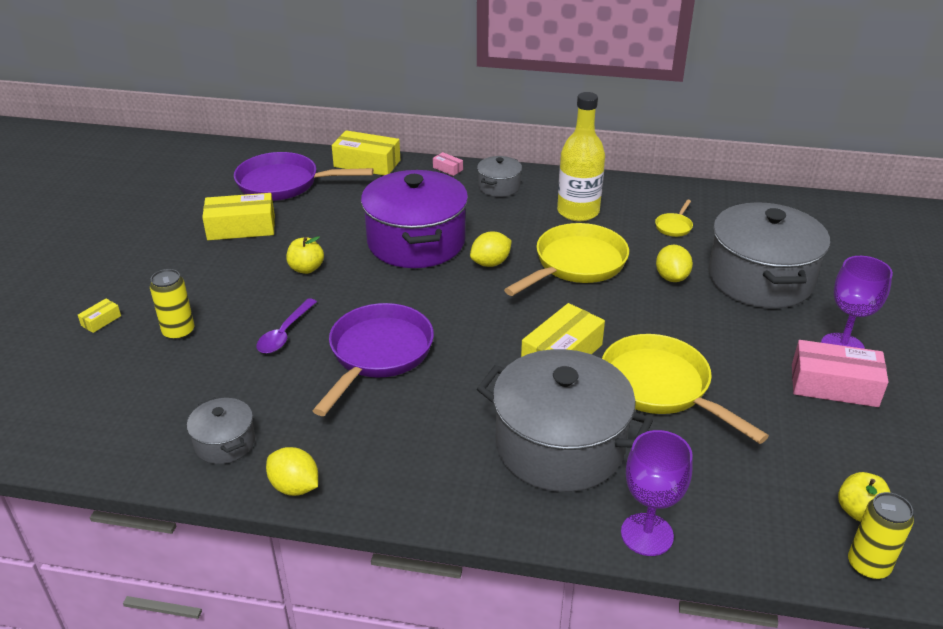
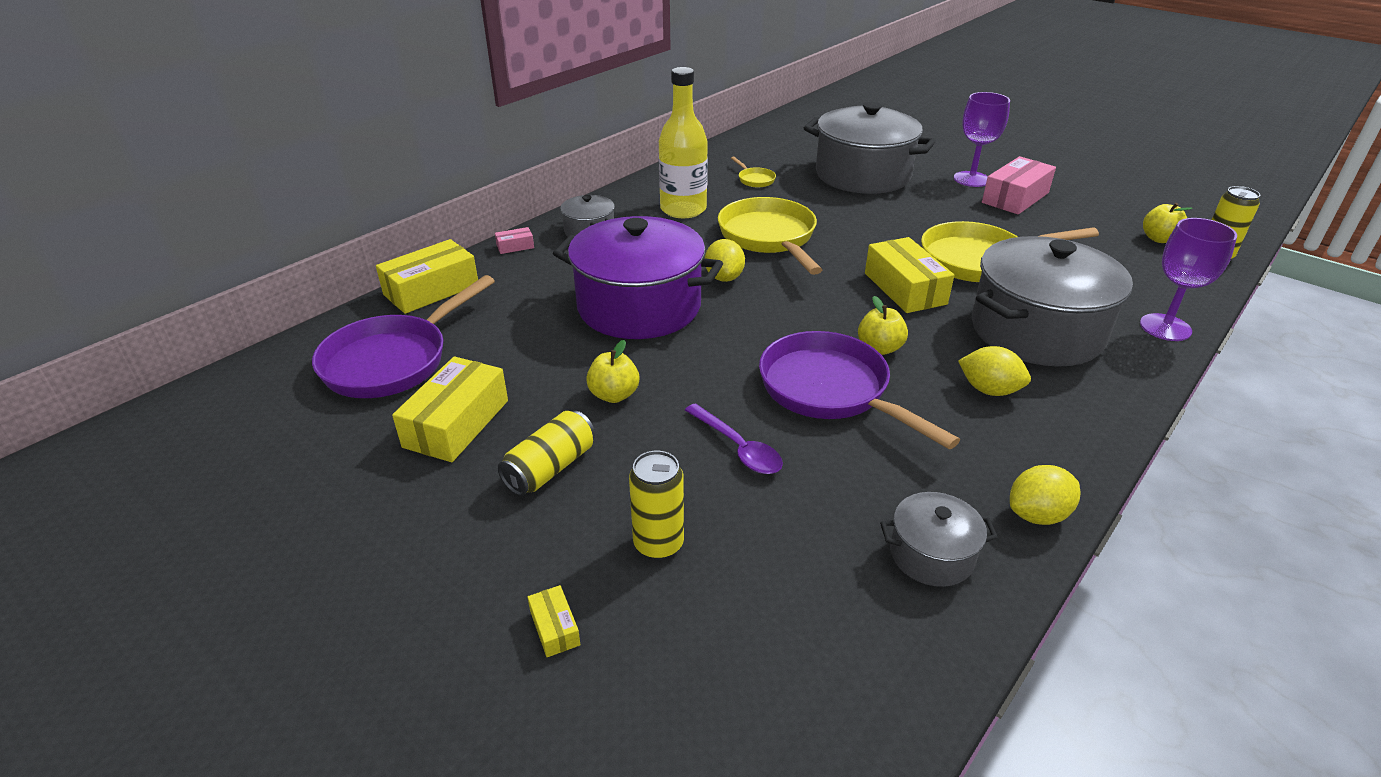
camera: 60 degrees left, 0 degrees up
(222, 273) = (550, 468): none -> yellow can
(454, 363) = (879, 348): none -> yellow apple
(671, 277) = (829, 205): yellow lemon -> yellow lemon (989, 390)

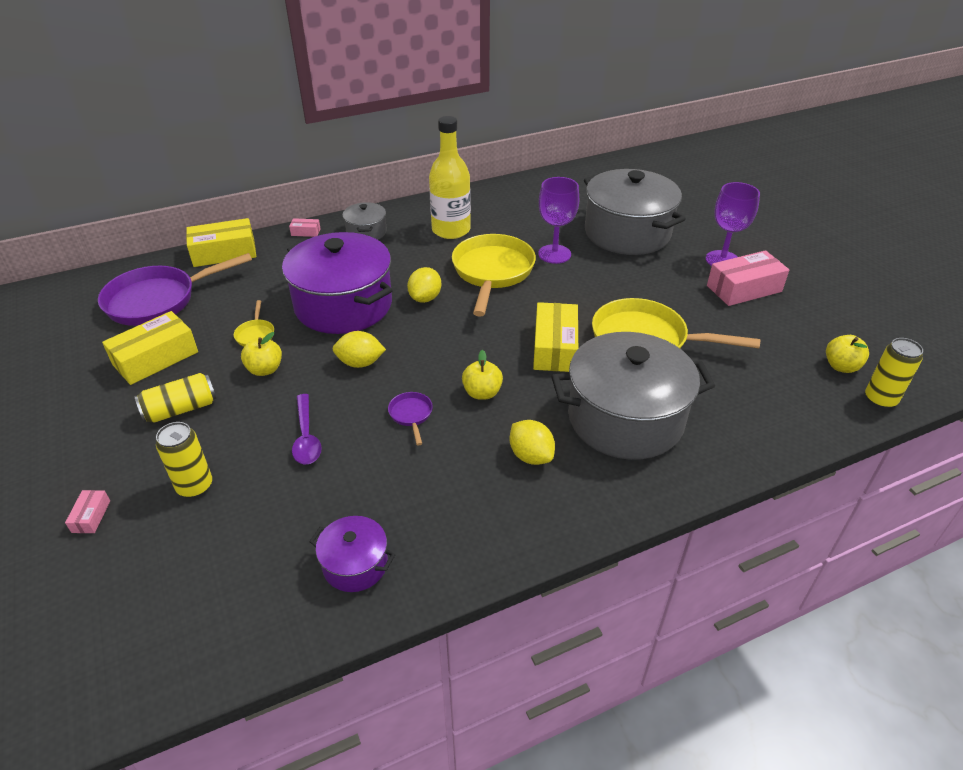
camera: 25 degrees right, 5 degrees up
(555, 628) = (91, 516): yellow box -> pink box
(755, 179) = (532, 216): yellow pan -> yellow pan (255, 334)
(830, 390) = (411, 415): purple pan -> purple pan, size x0.43
(931, 555) = (355, 564): grey pot -> purple pot
(1037, 515) = (461, 566): yellow lemon -> yellow lemon (360, 363)
(1165, 327) = (746, 452): purple goblet -> purple goblet (554, 254)

